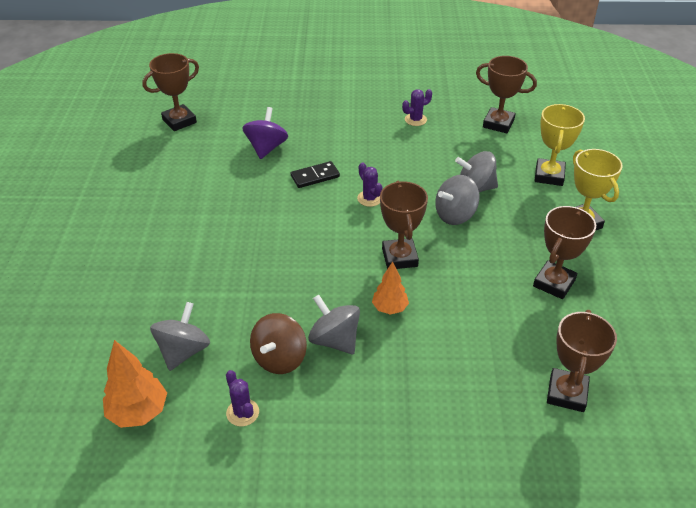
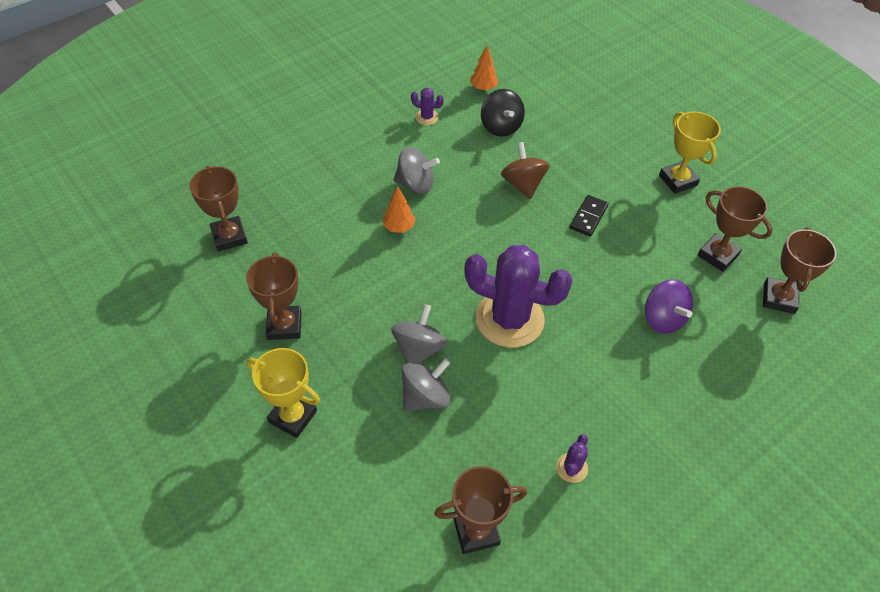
camera: 140 degrees right, 10 degrees up
(138, 412) = (483, 88): orange tree -> orange tree, size x0.66
(183, 351) = (501, 126): grey spinning top -> black spinning top
(279, 358) = (438, 154): brown spinning top -> brown spinning top (523, 184)
(315, 176) = (581, 313): black domino -> black domino (588, 217)
(369, 198) = (509, 319): purple cactus -> purple cactus, size x2.45
(399, 257) = (429, 274): brown trophy -> brown trophy (718, 255)
(549, 175) = (362, 470): yellow trophy -> yellow trophy (678, 180)

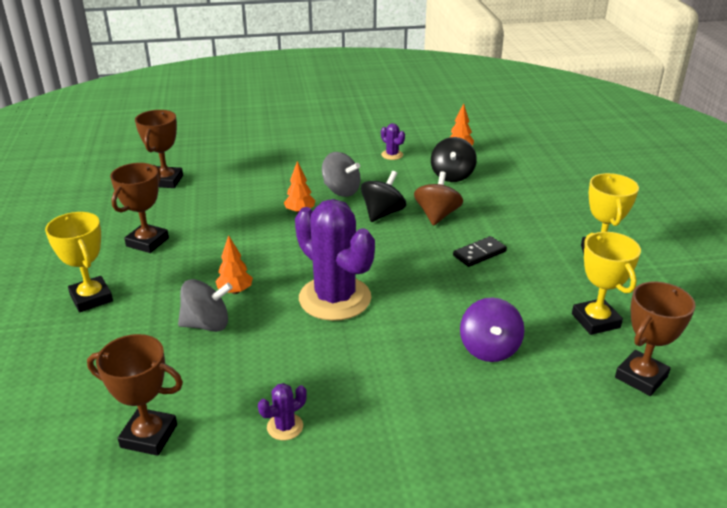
camera: 30 degrees right, 20 degrees down
(418, 349) = (235, 291): grey spinning top -> orange tree
(475, 200) = (382, 213): none -> black spinning top
(718, 255) = (595, 321): brown trophy -> yellow trophy

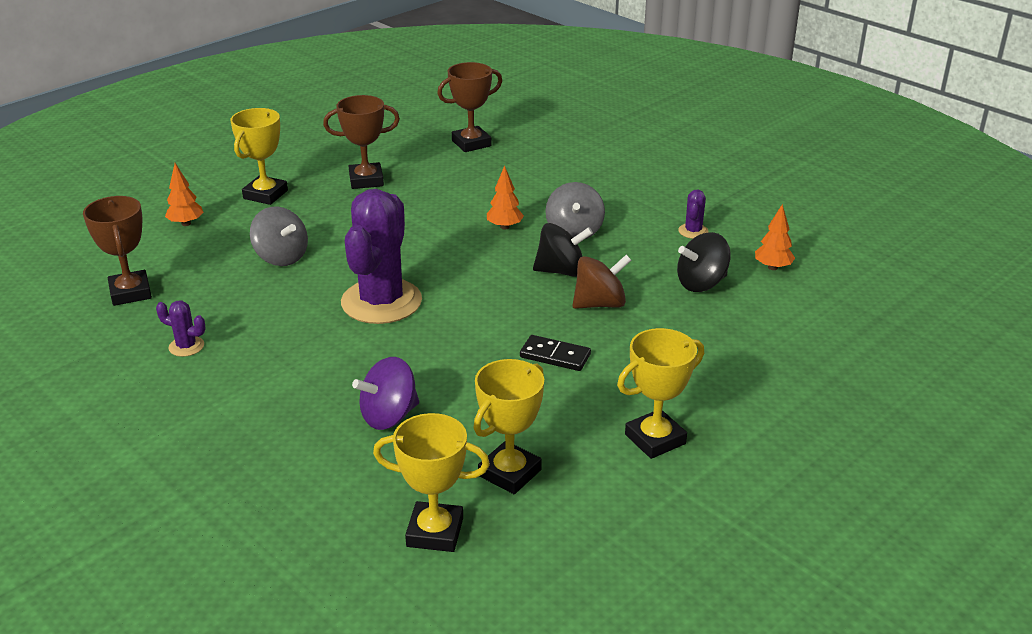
camera: 55 degrees right, 0 degrees up
(235, 291) = (340, 250): orange tree -> orange tree (186, 223)
(641, 377) = (435, 532): brown trophy -> yellow trophy

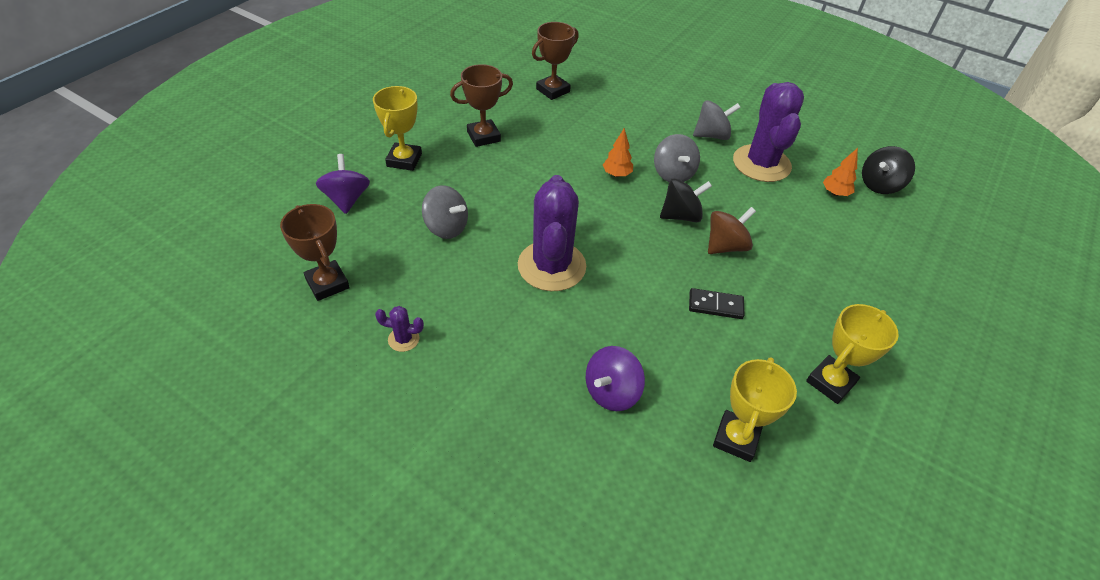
camera: 15 degrees left, 15 degrees up
(186, 223) = (347, 199): orange tree -> purple spinning top
(435, 532) = (705, 517): yellow trophy -> none
(645, 199) = (711, 135): none -> grey spinning top
(693, 231) = (761, 164): purple cactus -> purple cactus, size x2.45
(701, 283) = (791, 216): black spinning top -> black spinning top (879, 185)

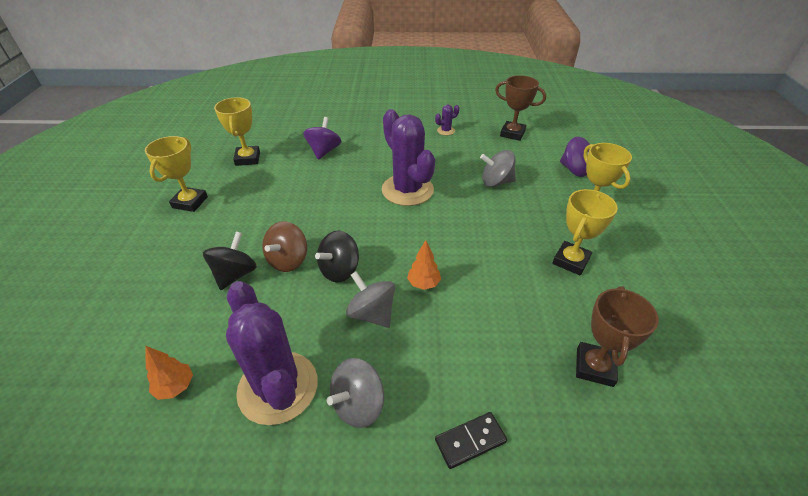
camera: 150 degrees right, 5 degrees down
(483, 136) = (570, 261): brown trophy -> yellow trophy
(715, 305) = (281, 214): black domino -> black domino (470, 441)
(879, 185) = (105, 440): black spinning top -> black spinning top (235, 274)

